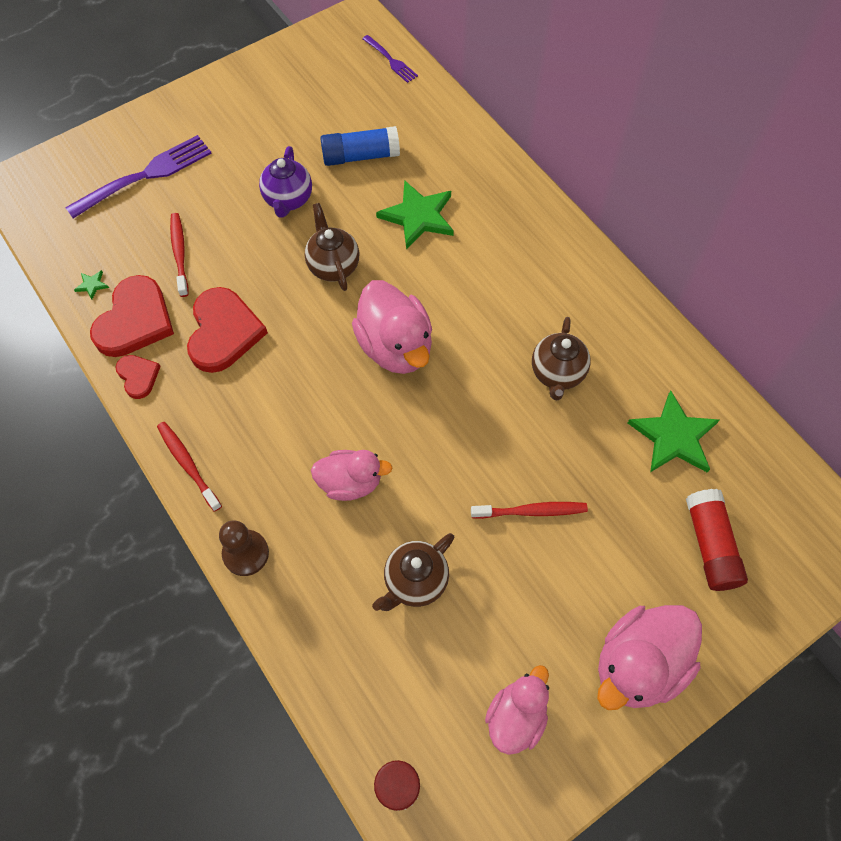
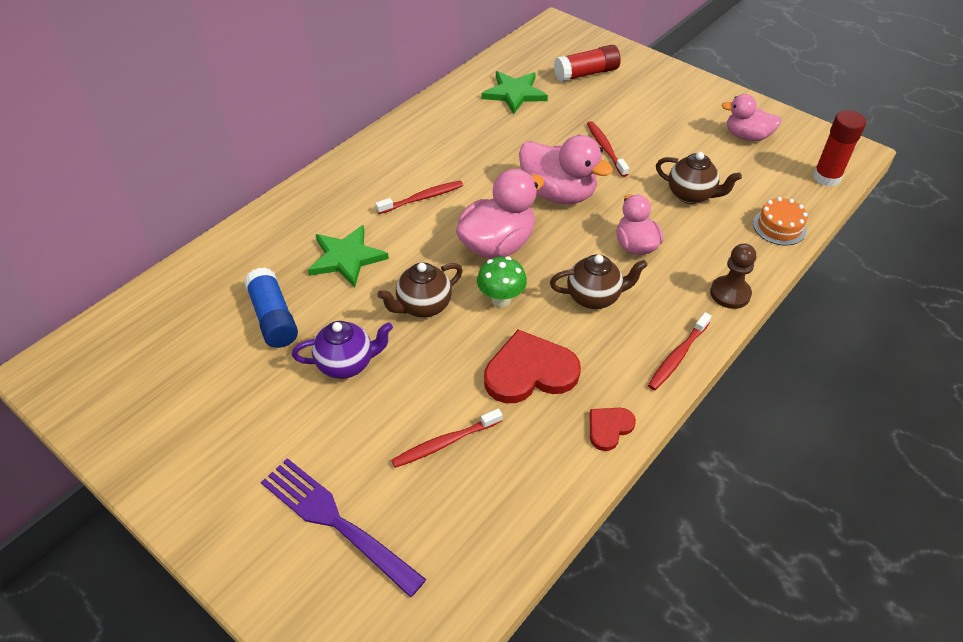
camera: 105 degrees left, 15 degrees down
(92, 285) = (515, 518): green star -> none
(135, 320) = (545, 456): red heart -> none
(318, 331) = (501, 299): none -> green mushroom
(327, 666) = (779, 227): none -> orange cake
(390, 60) = (121, 324): purple fork -> none
(489, 294) = (422, 198): none -> red toothbrush
(557, 374) = (486, 151): brown teapot -> brown teapot (594, 297)
(638, 664) = (680, 93): pink duck -> pink duck (558, 193)

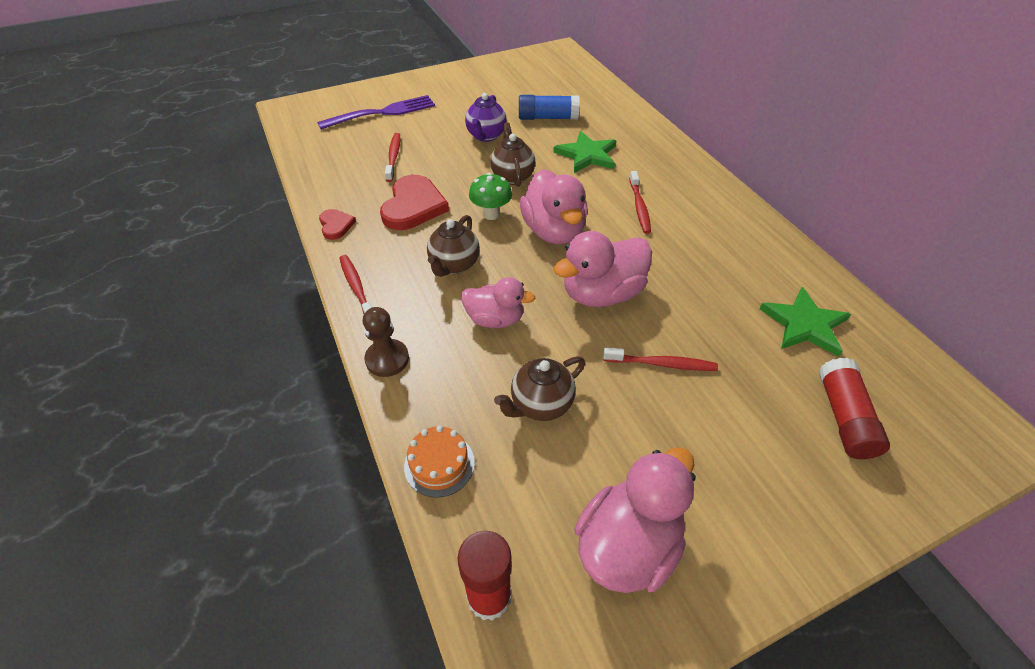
camera: 115 degrees right, 0 degrees up
(747, 136) = (628, 545): pink duck -> pink duck, size x1.55

